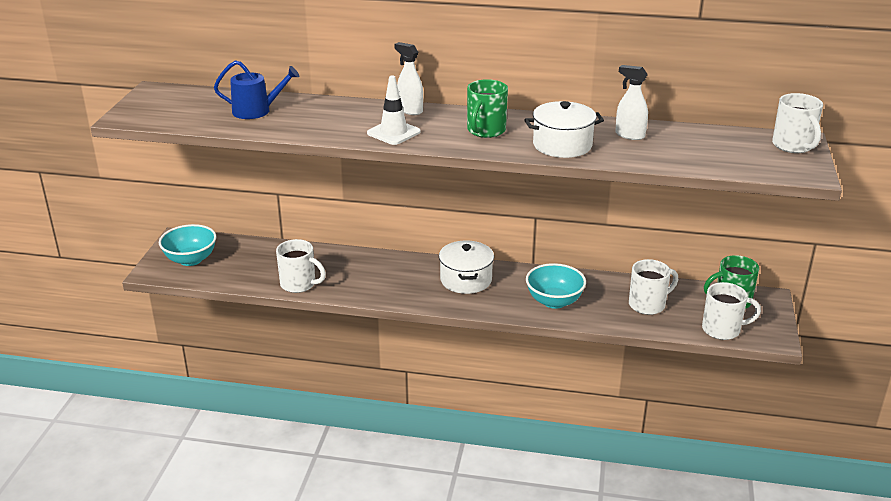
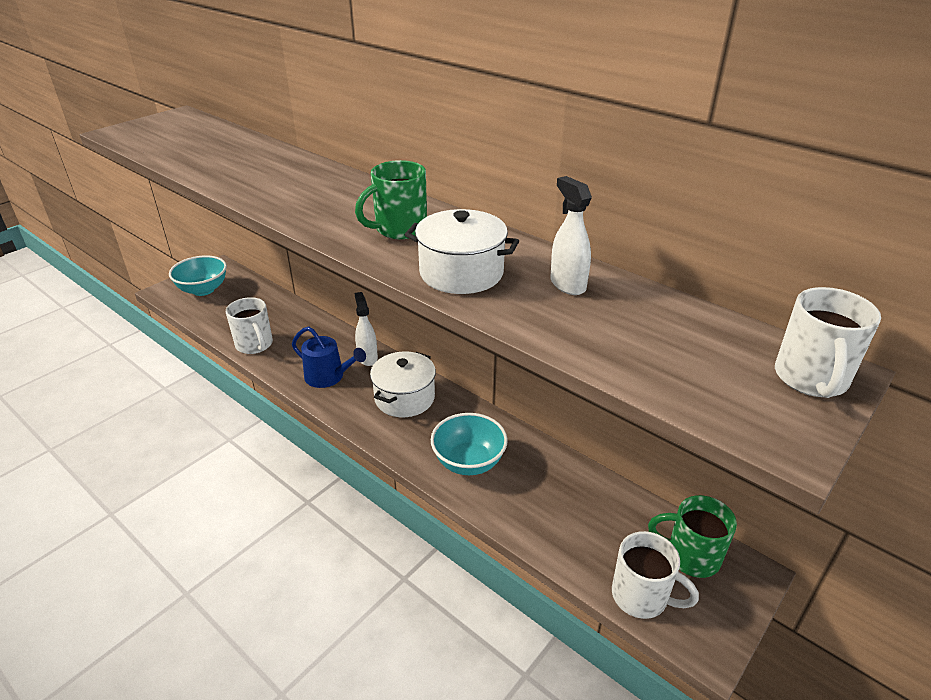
camera: 30 degrees right, 5 degrees up
(256, 111) = (221, 151): blue watering can -> blue watering can (328, 377)
(393, 133) = (303, 205): white traffic cone -> none
(410, 110) = (357, 185): white spray bottle -> white spray bottle (367, 357)
(648, 305) = (574, 514): white mug -> none

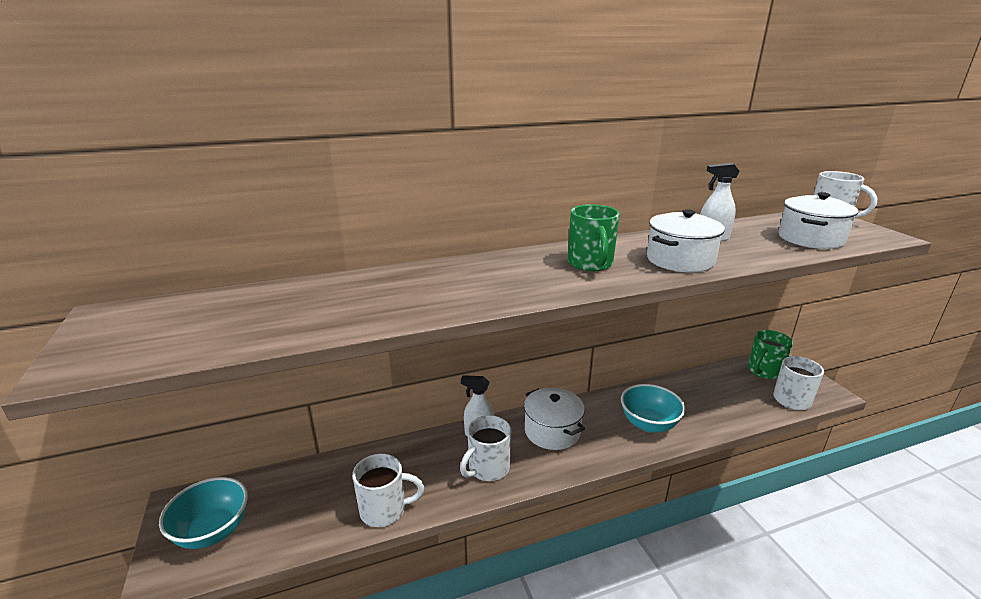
camera: 60 degrees left, 10 degrees down
(328, 377) = (487, 468): blue watering can -> white mug
(665, 361) = (810, 239): none -> white pot

